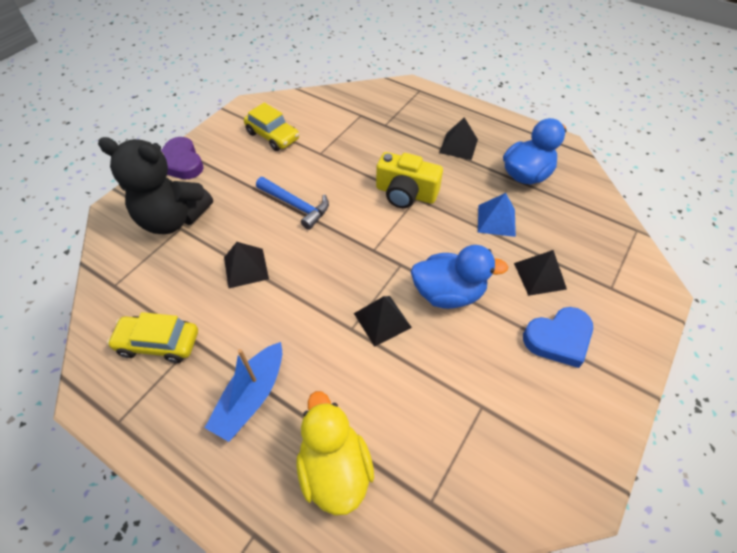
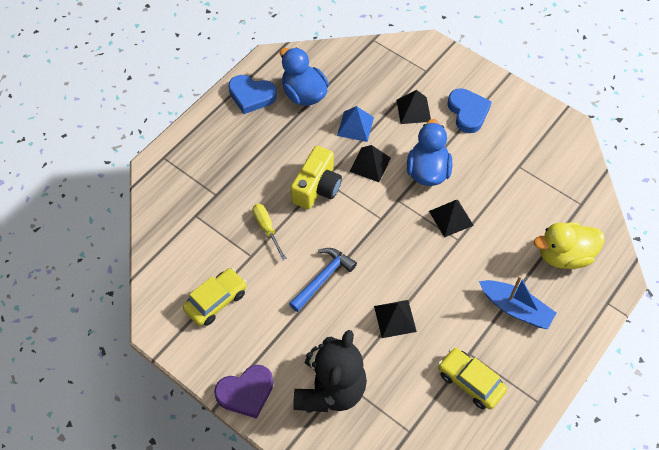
camera: 85 degrees left, 5 degrees up
(159, 343) = (470, 382): yellow car -> yellow car turned 120 degrees clockwise
(351, 161) = (267, 229): none -> yellow screwdriver
(458, 146) = (258, 137): black pyramid -> black pyramid (370, 164)
(509, 136) = (251, 96): none -> blue heart

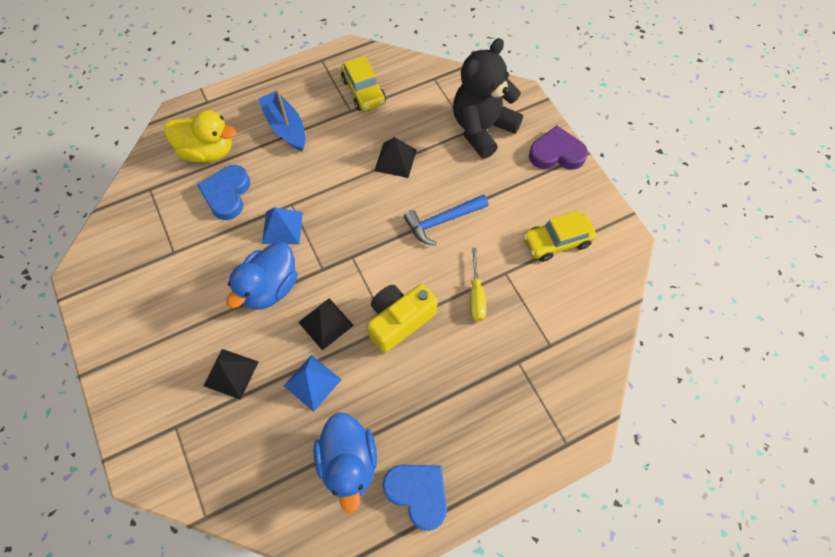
camera: 155 degrees left, 5 degrees up
(451, 218) = (282, 227): black pyramid -> blue pyramid
(468, 112) = (172, 341): blue heart -> blue heart (227, 194)

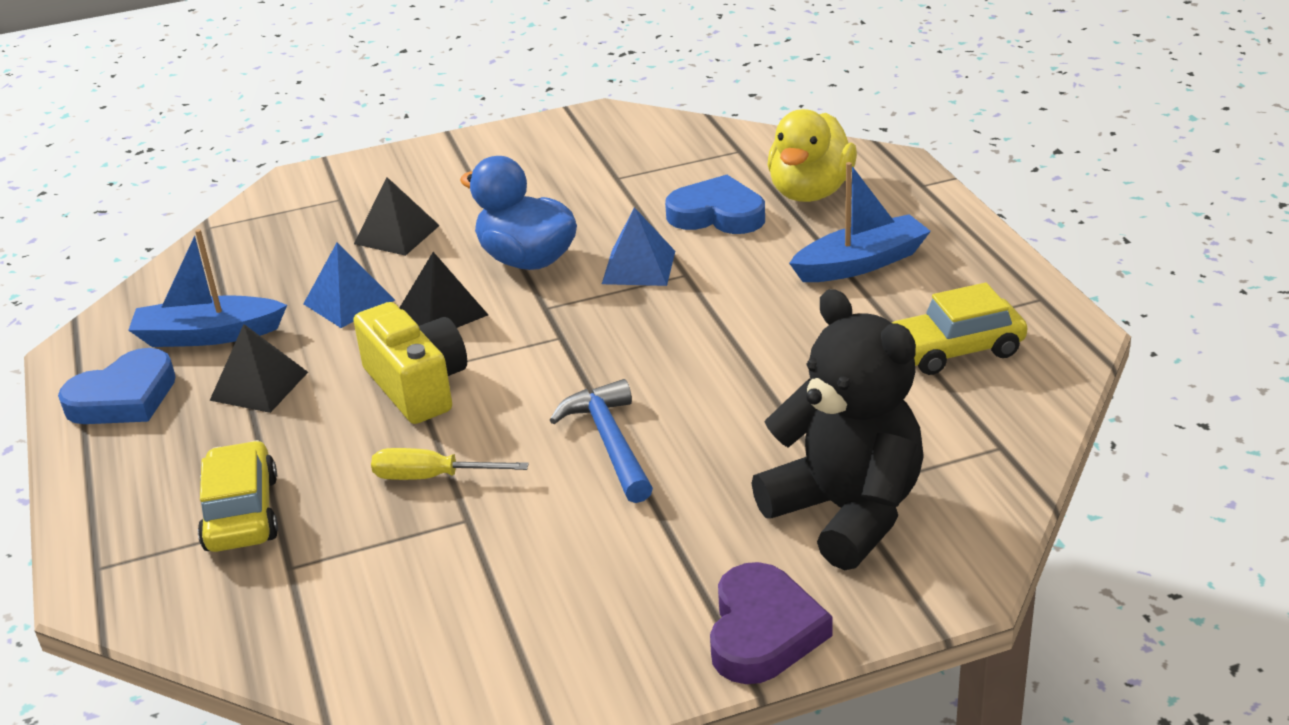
camera: 100 degrees right, 30 degrees down
(348, 463) = (208, 335): blue duck -> blue boat
(395, 160) = (769, 388): black pyramid -> black pyramid (259, 386)
(557, 241) = (517, 604): yellow car -> yellow car (241, 513)

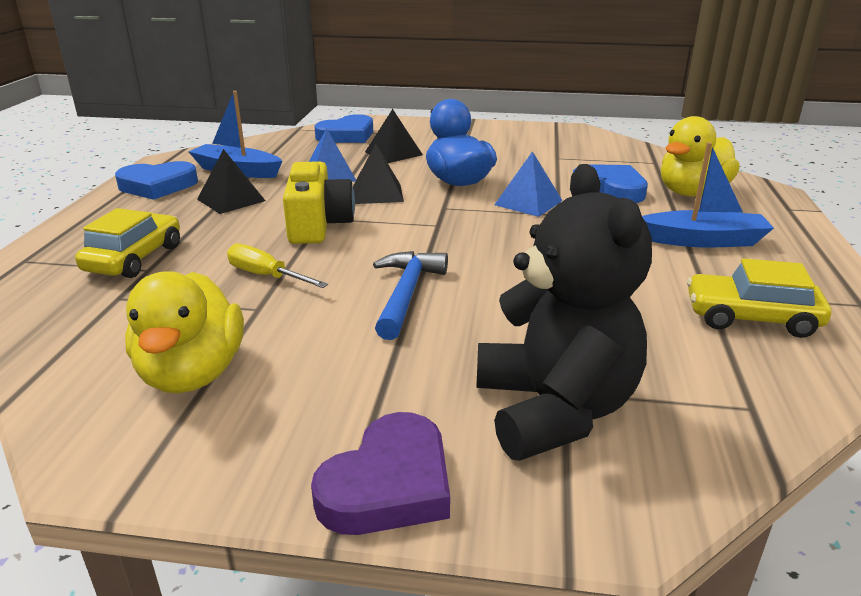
camera: 25 degrees right, 5 degrees down
(296, 219) = (347, 135): none -> blue heart
(482, 612) = (192, 373): none -> yellow duck

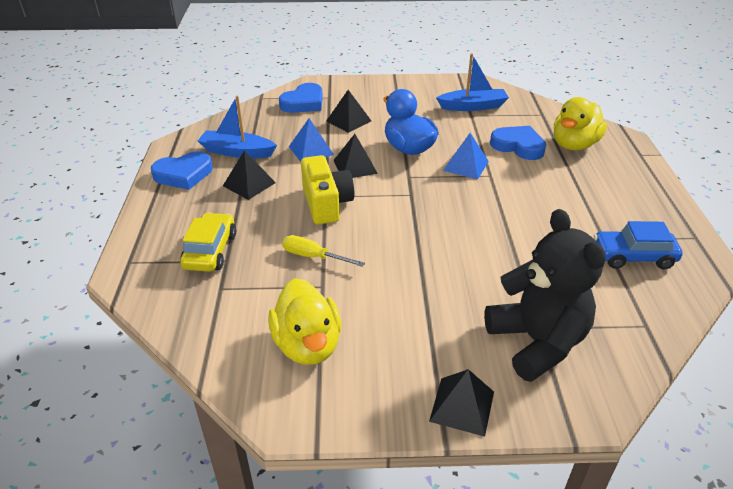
camera: 10 degrees left, 10 degrees up
(388, 484) = (462, 406): purple heart -> black pyramid
(406, 294) = (415, 261): blue hammer -> none
(703, 241) = (591, 191): blue boat -> blue boat (473, 106)
(751, 318) = (633, 256): yellow car -> blue car

